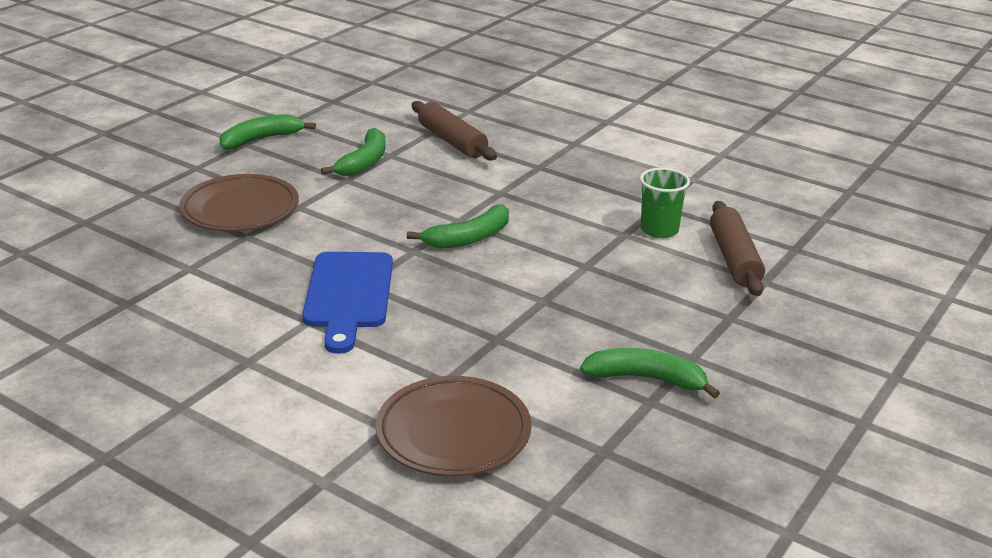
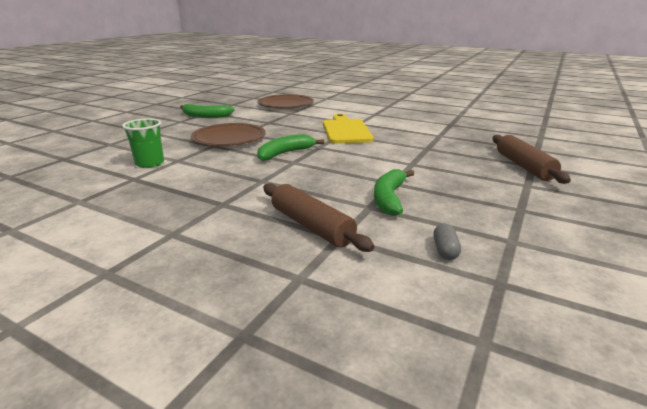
camera: 175 degrees right, 5 degrees down
(240, 209) = (449, 160): brown plate -> brown plate (229, 139)
(261, 139) = (511, 215): green banana -> none
(348, 295) = (346, 130): blue cutting board -> yellow cutting board
(351, 119) = (445, 250): none -> grey capsule
(734, 259) = (114, 152): brown rolling pin -> brown rolling pin (524, 166)

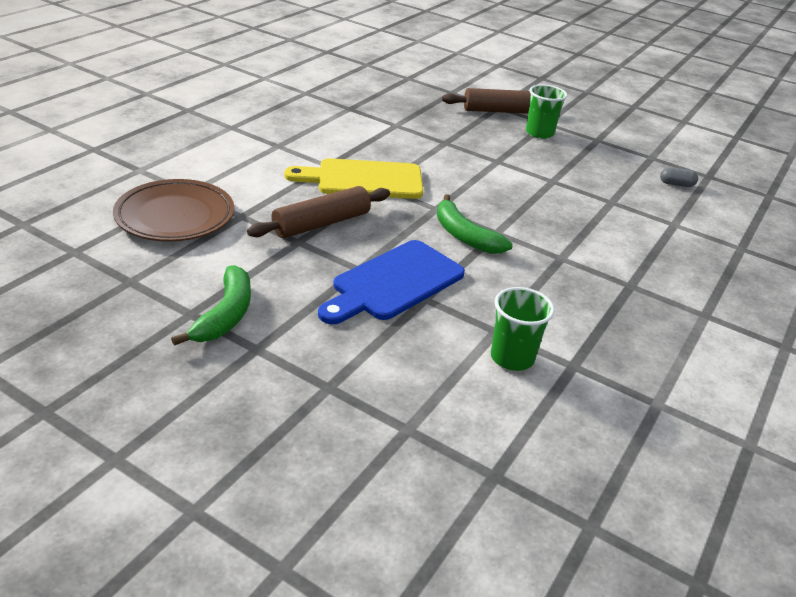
camera: 90 degrees left, 10 degrees up
(229, 139) = (393, 283): brown plate -> blue cutting board
(311, 226) = (660, 235): brown rolling pin -> brown rolling pin (321, 224)
(389, 198) = (591, 189): green banana -> none
(495, 181) = (539, 133): none -> green cup

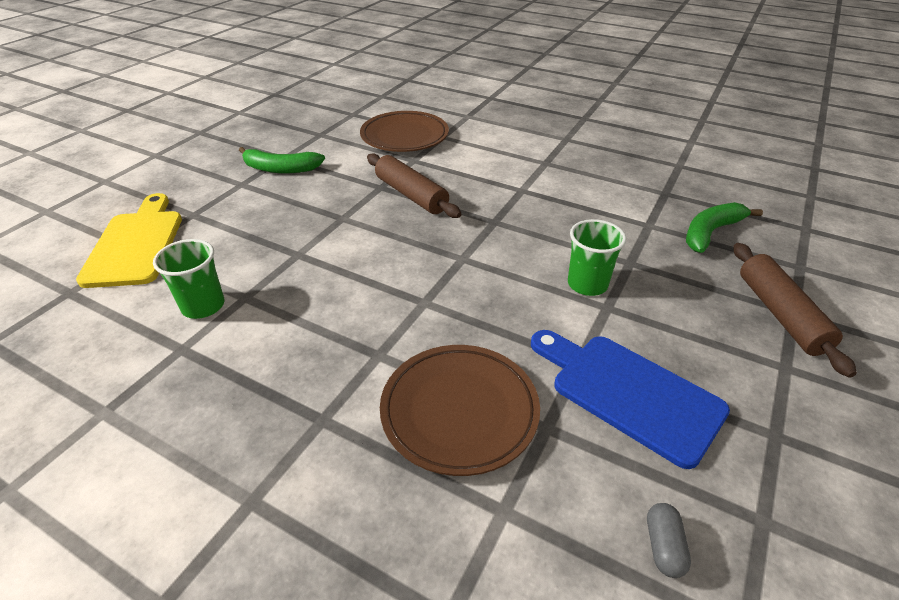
camera: 90 degrees right, 5 degrees up
(363, 180) = (502, 211): yellow cutting board -> yellow cutting board (136, 244)
(393, 283) = (321, 236): blue cutting board -> blue cutting board (628, 392)
(464, 236) = (410, 277): green banana -> green banana (710, 232)
(539, 133) = (736, 355): green cup -> green cup (587, 284)
(608, 229) = (459, 411): none -> brown plate

